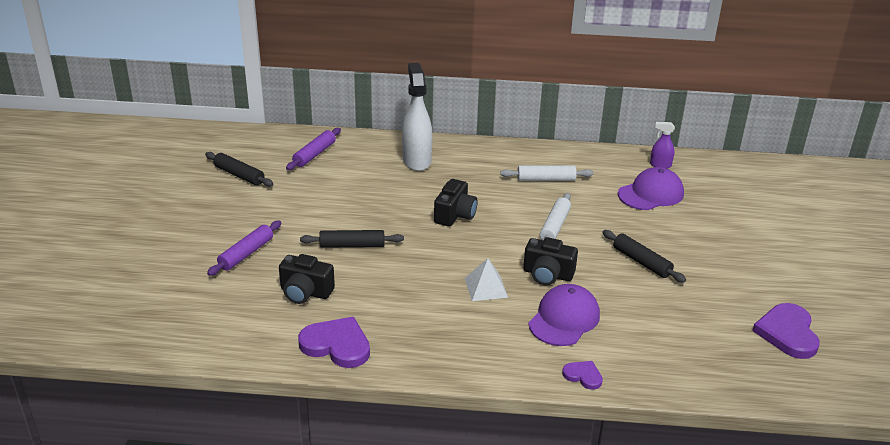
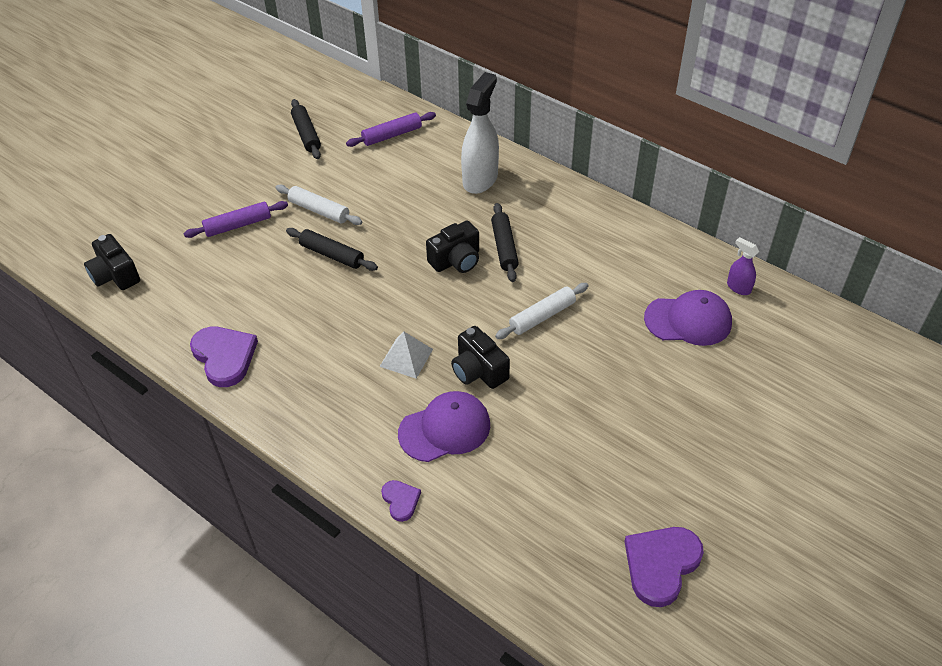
camera: 35 degrees right, 15 degrees up
(305, 292) = (248, 288): black camera -> black camera (115, 275)
(546, 179) = (590, 254): white rolling pin -> white rolling pin (319, 210)
(641, 262) = (590, 401): black rolling pin -> black rolling pin (504, 247)

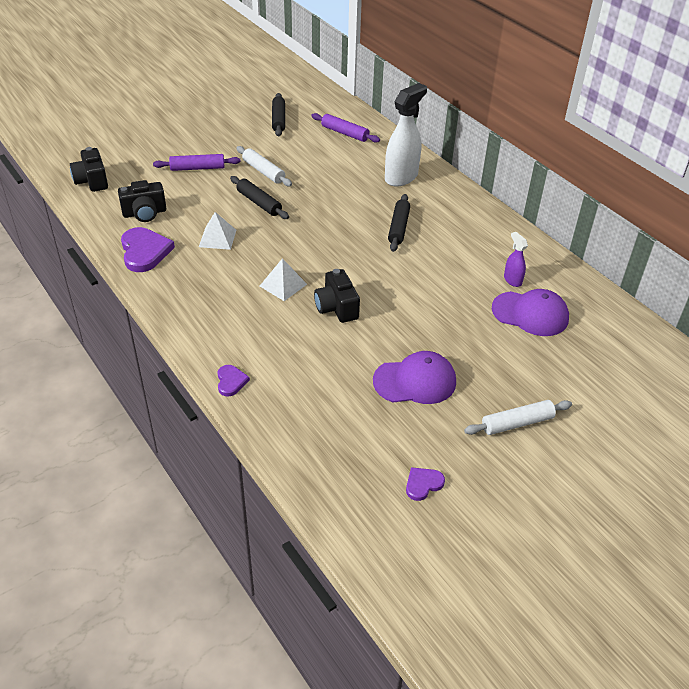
camera: 15 degrees right, 5 degrees down
(303, 315) = (217, 238): none -> white pyramid
(392, 135) = (345, 133): purple rolling pin -> purple rolling pin turned 45 degrees clockwise
(445, 429) = (290, 341): purple cap -> purple cap (415, 381)
(456, 260) = (355, 228): black camera -> black camera (144, 213)
(542, 316) = (407, 282): white rolling pin -> white rolling pin (517, 423)
(661, 565) = (423, 484): purple heart -> purple heart, size x0.53
(738, 287) = (586, 300): purple spray bottle -> purple spray bottle (512, 280)

